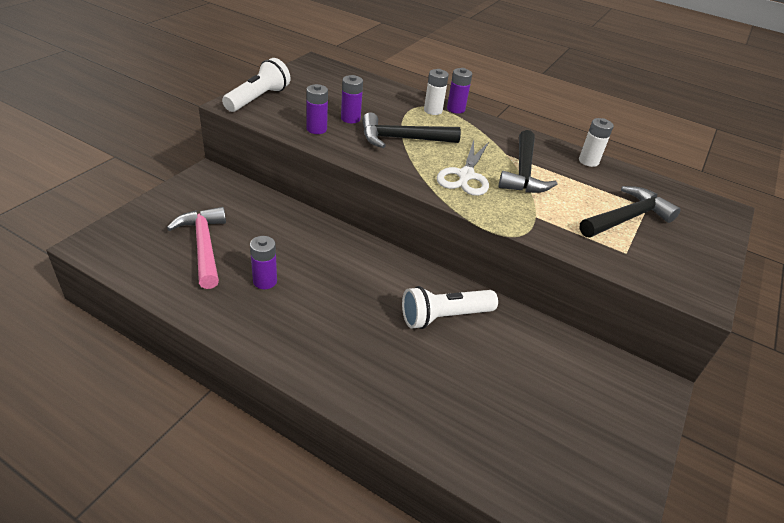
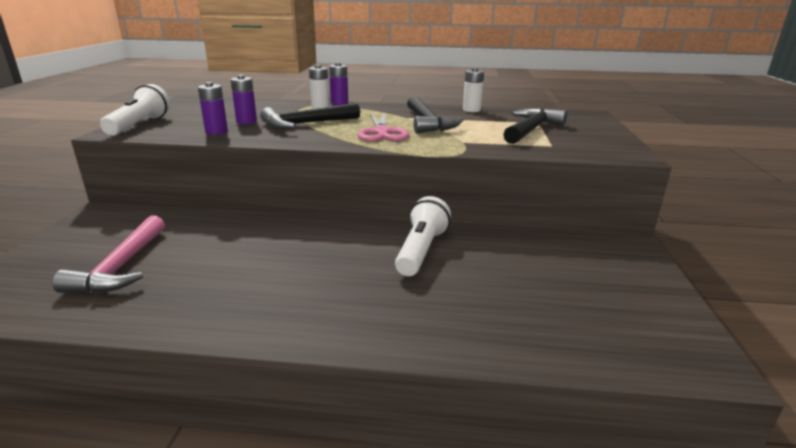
camera: 20 degrees left, 15 degrees down
(204, 246) = (121, 267): pink hammer -> pink hammer turned 135 degrees counterclockwise
(265, 281) = (214, 275): purple battery -> none
(444, 317) = (421, 251): white flashlight -> white flashlight turned 150 degrees clockwise
(465, 175) = (382, 132): white scissors -> pink scissors

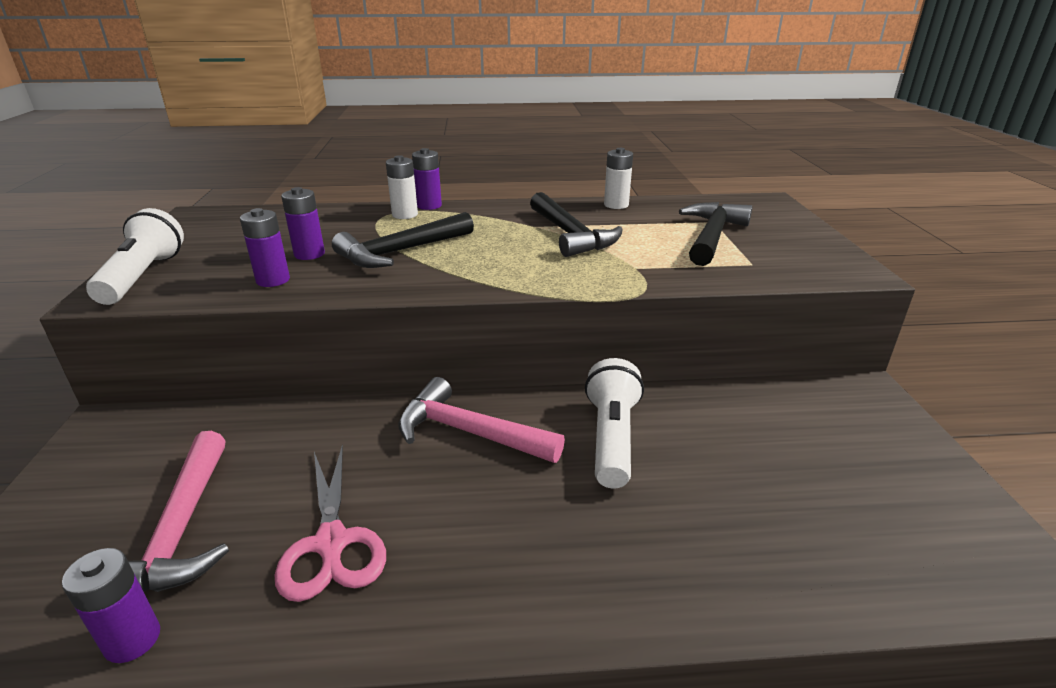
camera: 10 degrees left, 5 degrees up
(72, 314) = (132, 640): none -> purple battery
(324, 238) = (469, 432): none -> pink hammer
(382, 132) = (517, 259): pink scissors -> pink scissors (331, 543)

